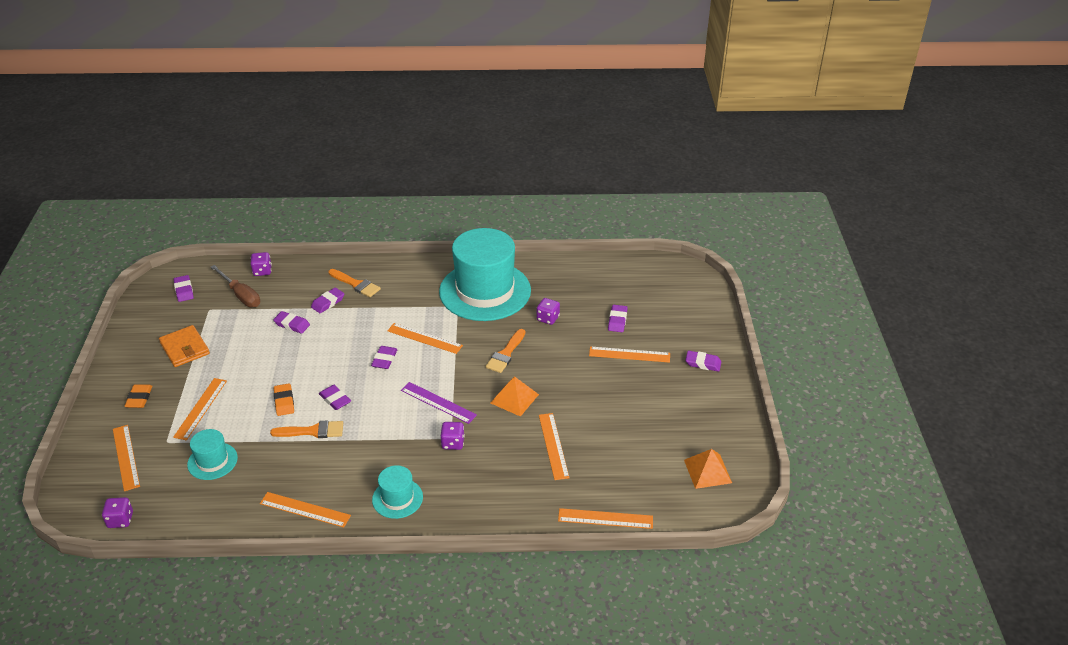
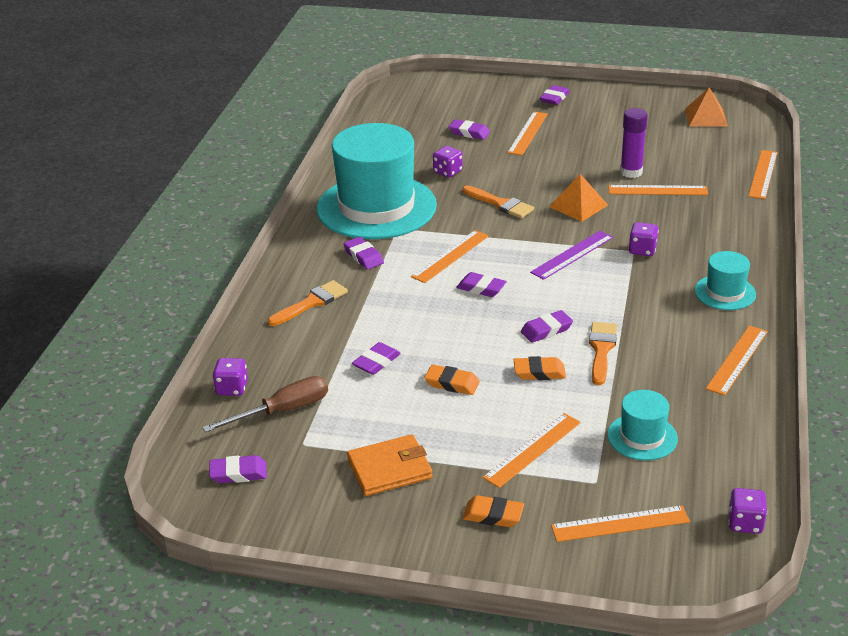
camera: 75 degrees left, 5 degrees down
(200, 408) = (532, 450): orange ruler -> orange ruler turned 75 degrees counterclockwise
(270, 362) = (452, 383): none -> orange eraser
(328, 302) = (341, 328): purple eraser -> purple eraser (363, 256)
(580, 426) = (631, 172): none -> purple glue stick

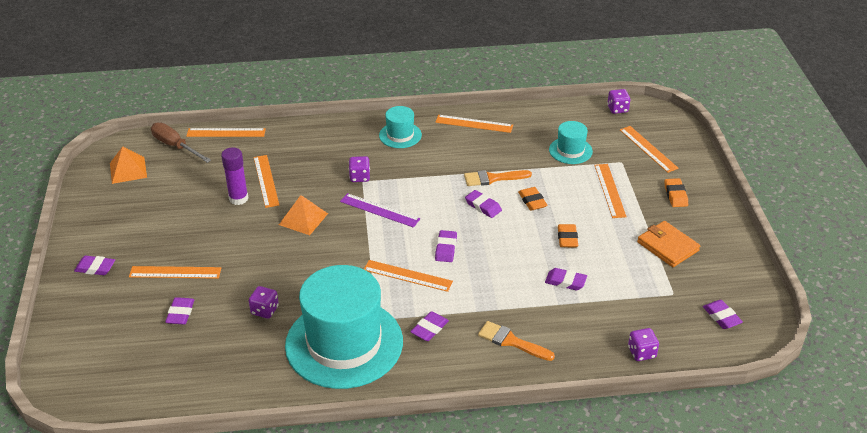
camera: 110 degrees left, 5 degrees up
(282, 411) = (647, 315): brown screwdriver -> brown screwdriver (175, 146)
(500, 204) = (314, 264): orange brush -> none
(532, 450) = (610, 190): orange ruler -> orange ruler turned 60 degrees clockwise

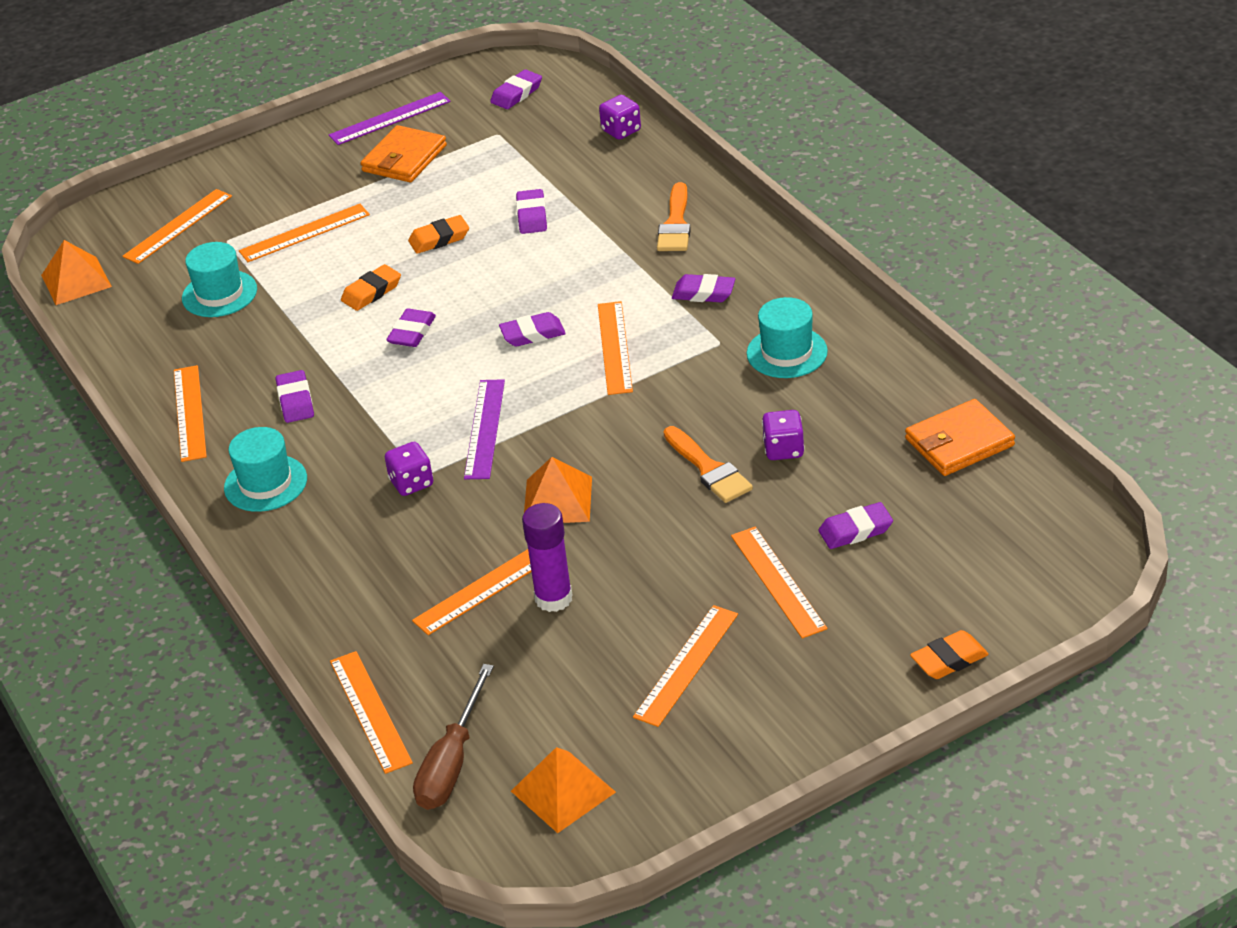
camera: 110 degrees left, 0 degrees up
(95, 268) = (837, 682): purple eraser -> purple eraser (295, 401)
(156, 225) = (686, 665): none -> orange ruler
(203, 384) = (959, 442): none -> orange wallet
(344, 343) = (787, 352): turquoise hat -> turquoise hat, size x0.45
(493, 178) = (335, 345): orange brush -> orange brush (709, 469)
(617, 109) = (76, 280): purple dice -> orange pyramid
(675, 195) = (284, 178): orange eraser -> orange eraser (949, 659)
(721, 252) = (389, 118): none -> purple ruler

